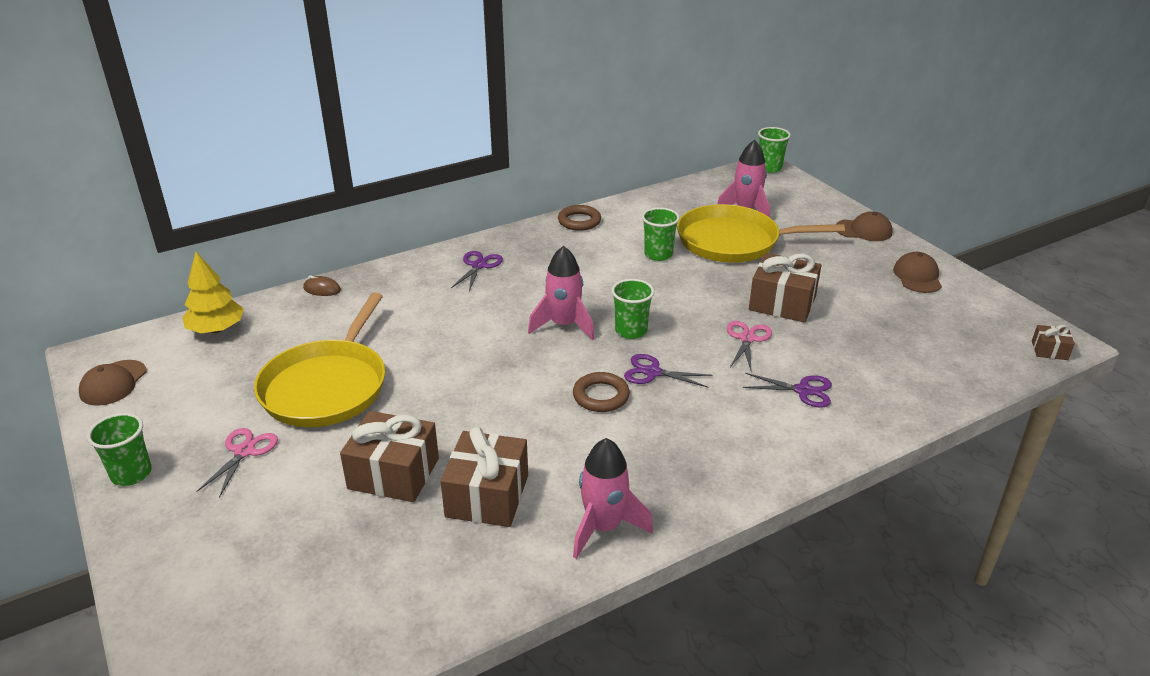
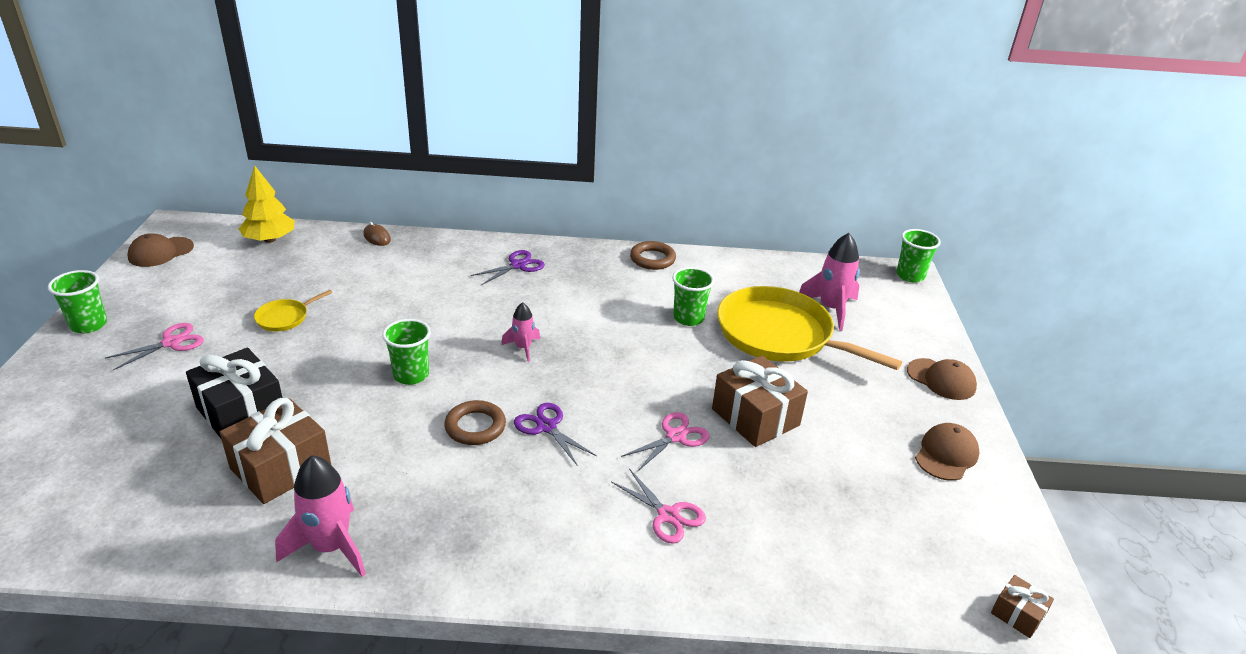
camera: 30 degrees right, 0 degrees up
(327, 386) = (285, 317): yellow pan -> yellow pan, size x0.42
(393, 473) = (241, 412): brown gift -> black gift
(564, 325) = (523, 348): pink rocket -> pink rocket, size x0.58
(631, 331) = (575, 379): green cup -> green cup (411, 375)
(803, 391) = (668, 515): purple scissors -> pink scissors

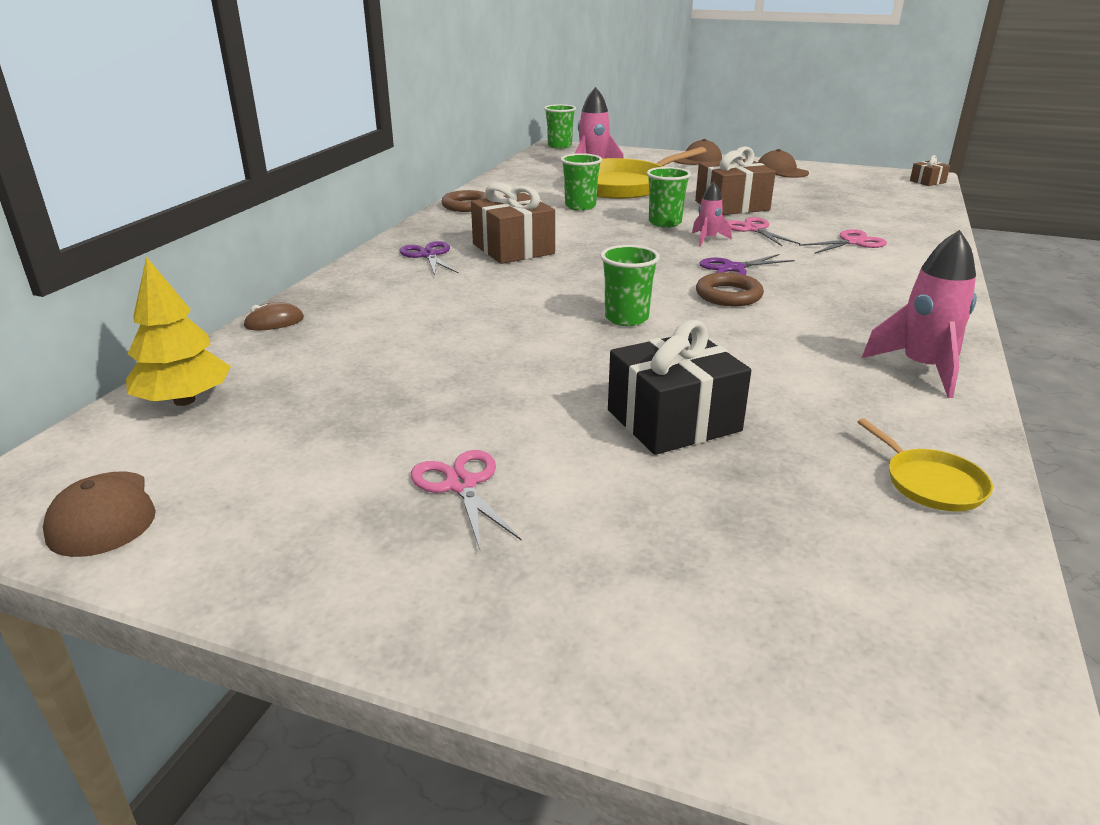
camera: 70 degrees left, 5 degrees down
(89, 325) = (334, 588): green cup -> green cup (665, 223)
(281, 467) = (792, 394): brown gift -> brown gift (513, 249)
(285, 317) = (448, 389): yellow pan -> yellow pan (930, 483)
(523, 348) = (597, 266): pink rocket -> pink rocket (707, 239)

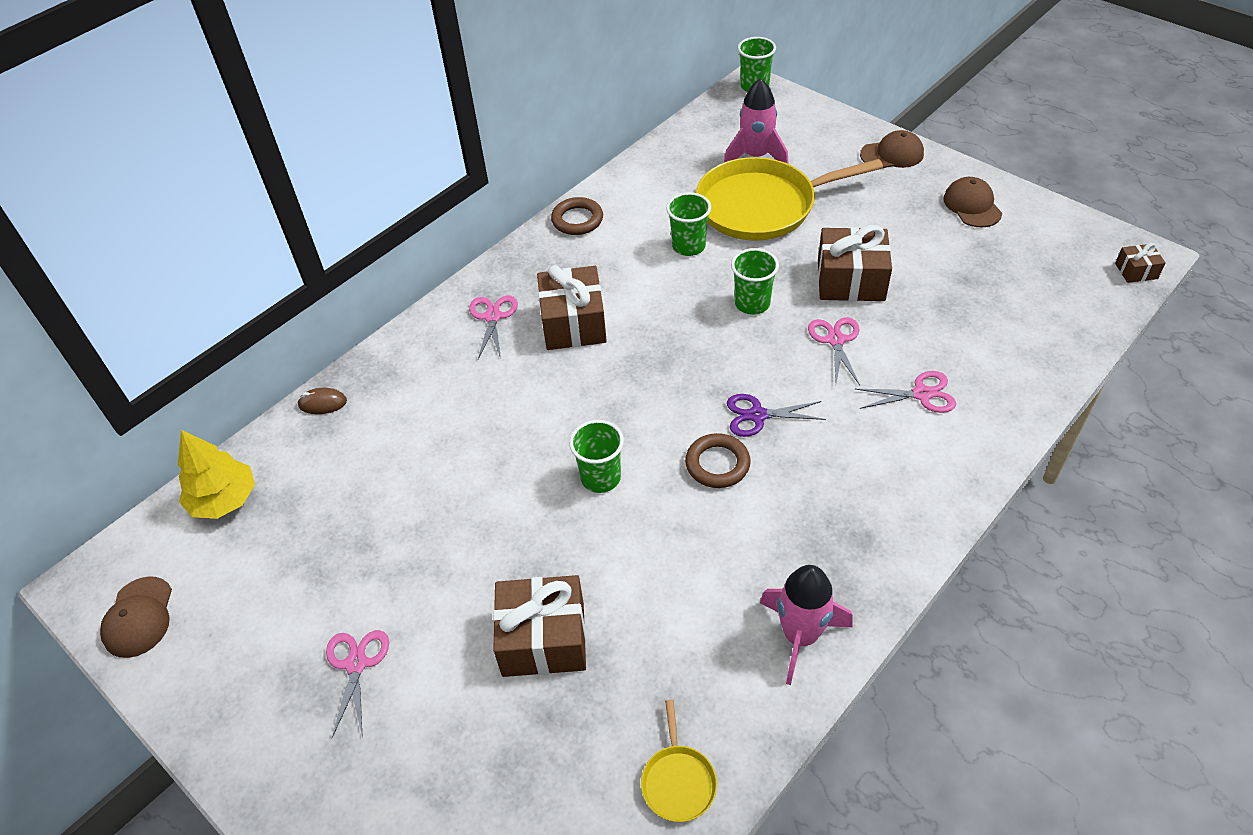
camera: 25 degrees right, 20 degrees up
(428, 255) = (493, 317): purple scissors -> pink scissors
(673, 421) = (543, 639): black gift -> brown gift
(707, 239) = (772, 350): pink rocket -> none

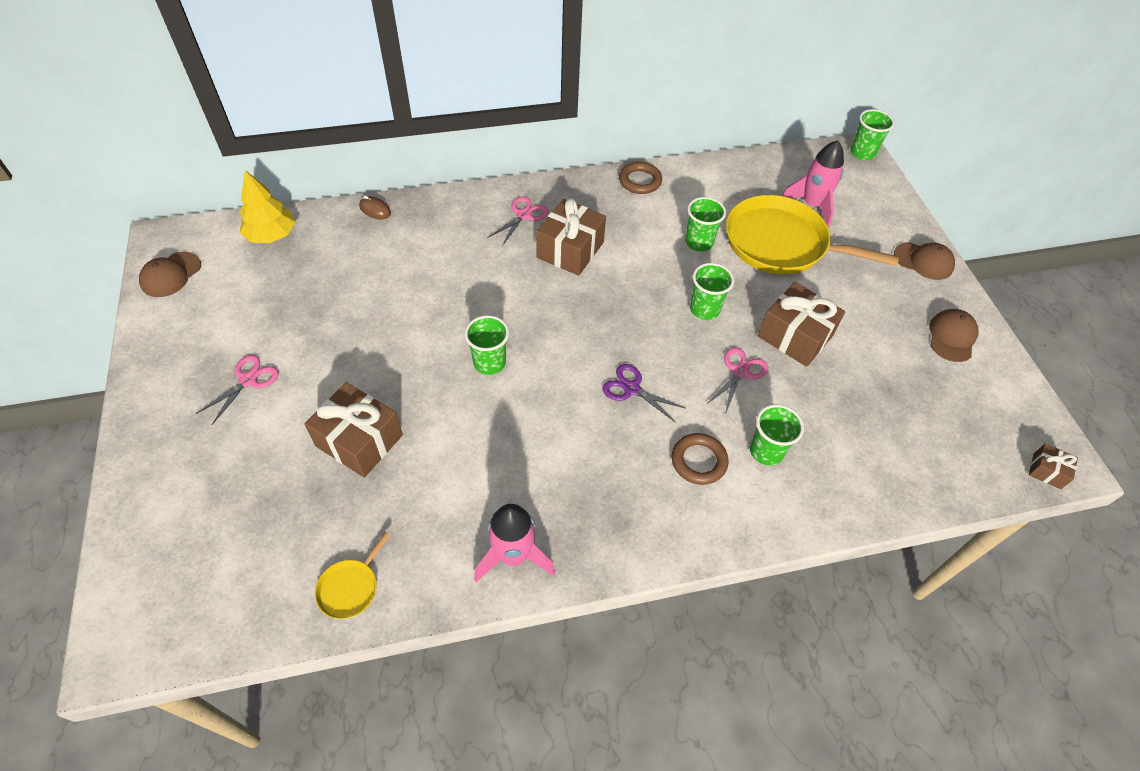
camera: 30 degrees right, 5 degrees up
(717, 464) = (572, 404): brown ring -> brown ring (698, 461)
(922, 394) = (766, 451): pink scissors -> green cup

